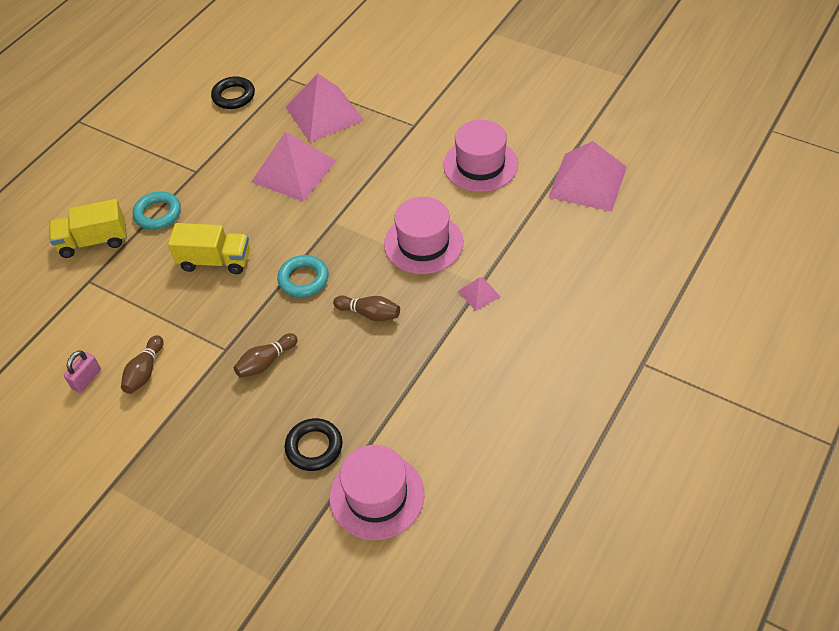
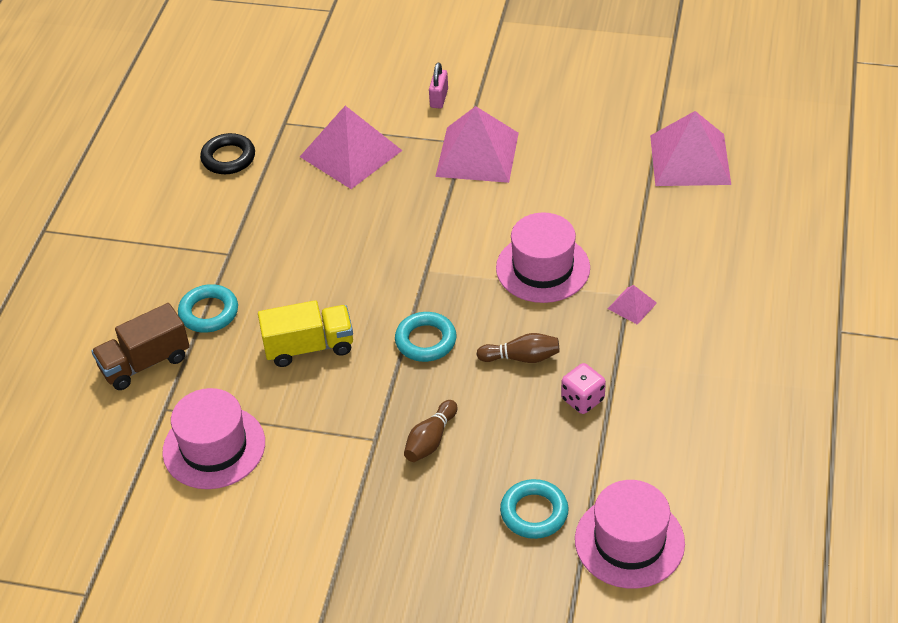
camera: 20 degrees left, 5 degrees down
(86, 379) = (226, 516): pink padlock -> pink padlock (439, 98)
(93, 241) = (145, 363): yellow truck -> brown truck
(145, 372) = (292, 489): brown bowling pin -> none
(294, 171) = (349, 225): pink pyramid -> pink pyramid (477, 154)
(314, 447) = (534, 512): black ring -> turquoise ring
(400, 362) = (582, 399): none -> pink dice
(480, 165) = (563, 169): pink hat -> pink hat (214, 447)

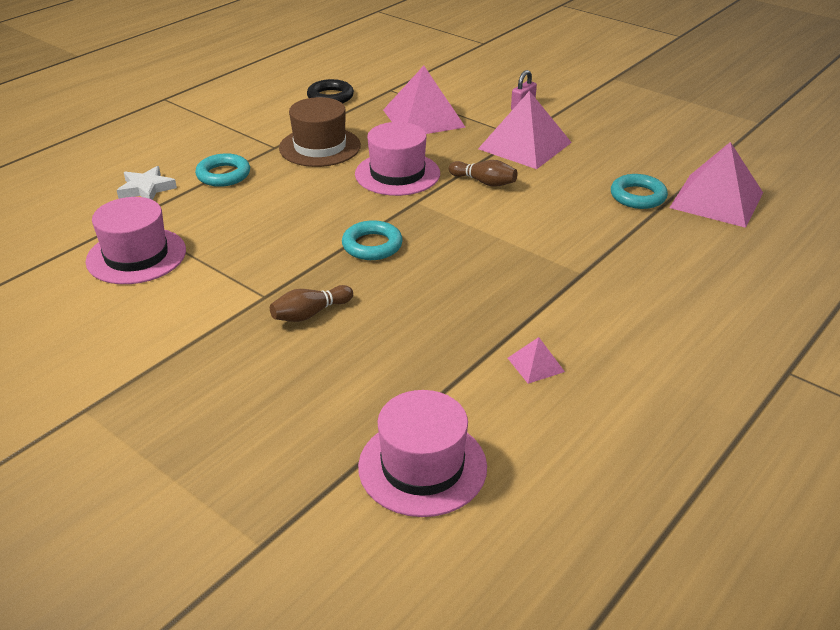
camera: 25 degrees right, 10 degrees down
(145, 363) = (146, 189): brown truck -> white star
(276, 235) = (320, 147): none -> brown hat
(309, 347) = (275, 219): yellow truck -> none
(521, 358) = (444, 284): brown bowling pin -> brown bowling pin (484, 182)
(534, 512) = (350, 404): turquoise ring -> turquoise ring (638, 196)
(543, 268) = (518, 230): pink hat -> pink hat (397, 174)
(582, 399) = (474, 333): pink dice -> none
(632, 305) = (580, 281): pink pyramid -> pink pyramid (535, 364)

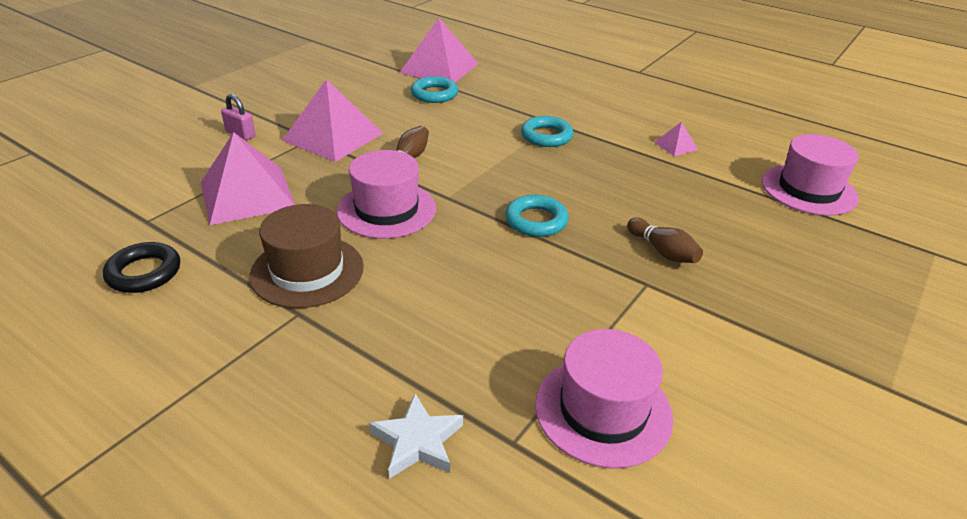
camera: 95 degrees left, 0 degrees up
(223, 175) = (378, 355): turquoise ring -> turquoise ring (546, 136)

